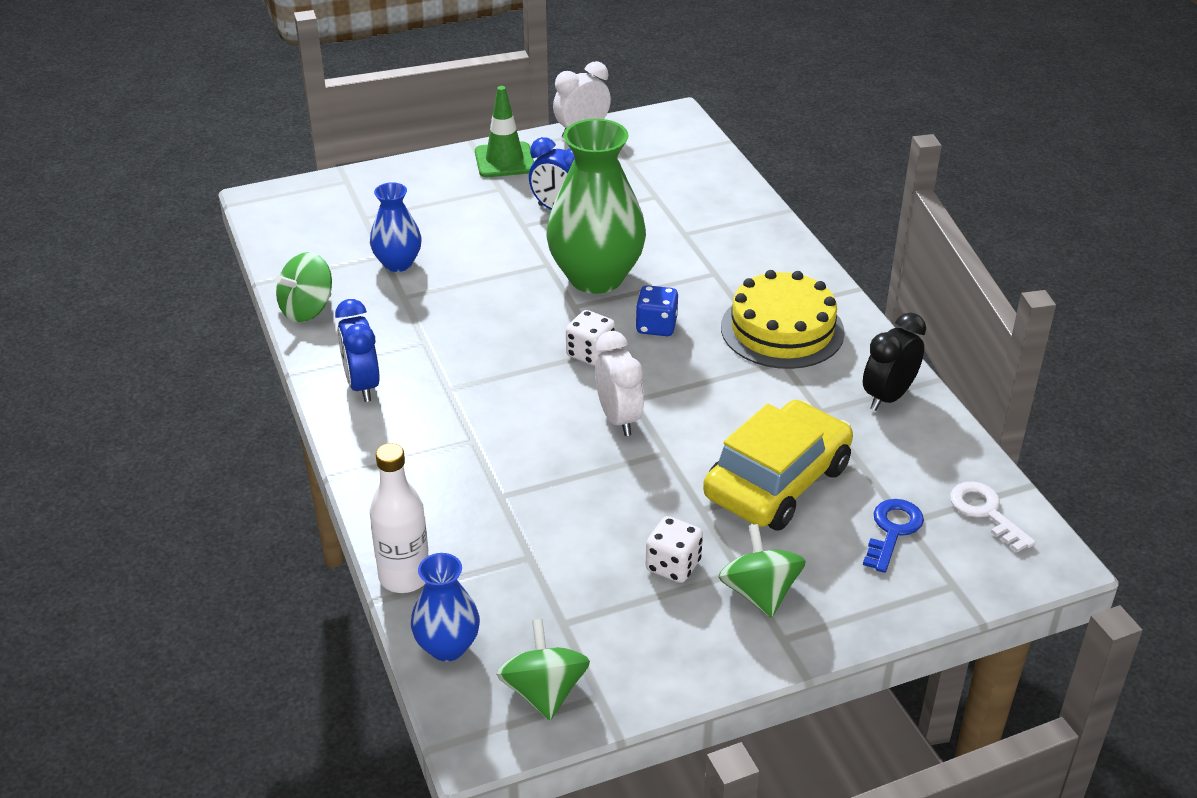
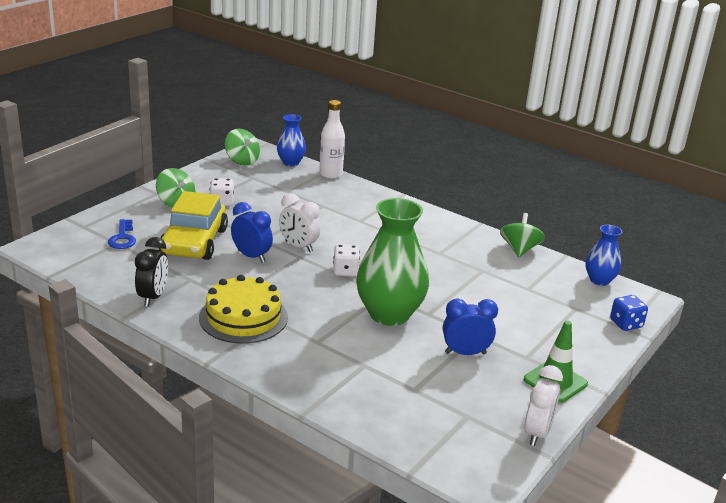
camera: 145 degrees right, 10 degrees down
(362, 385) = (440, 226): blue clock -> blue clock (251, 256)
(398, 263) = (512, 286): blue vase -> blue vase (599, 280)
(656, 326) = (323, 296): blue dice -> blue dice (626, 324)
(985, 512) = (74, 257): white key -> none

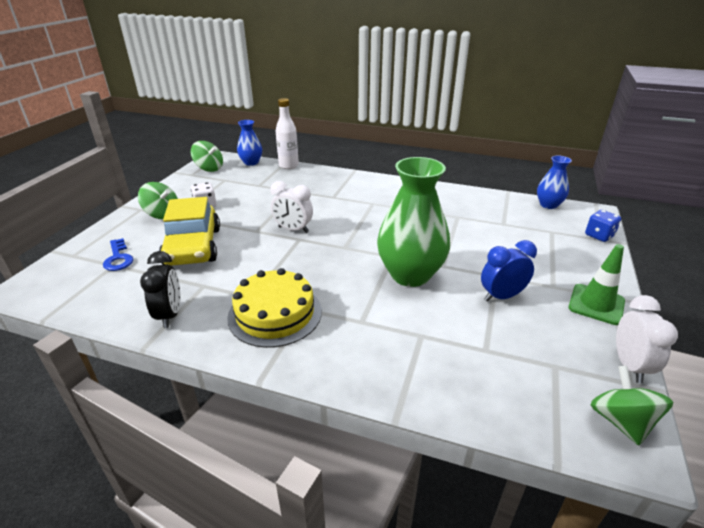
camera: 15 degrees left, 5 degrees up
(251, 256) = (254, 248): blue clock -> none
(345, 271) = (347, 243): white dice -> none
(519, 249) = (472, 194): green spinning top -> green spinning top (620, 421)

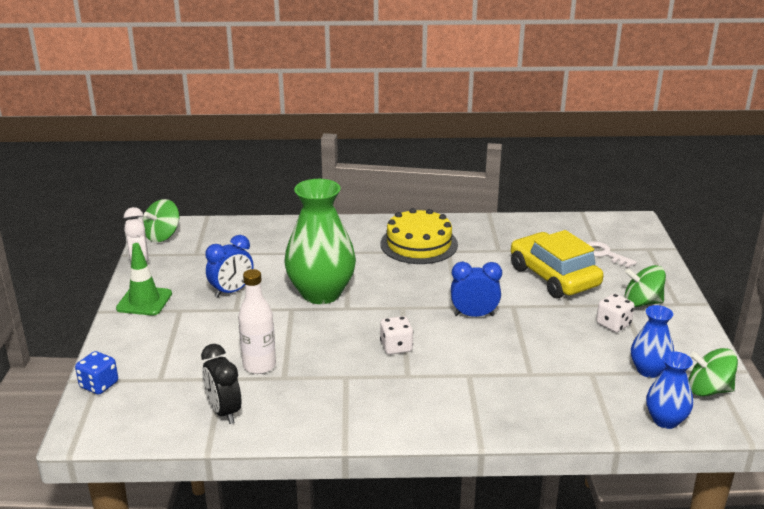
camera: 160 degrees right, 5 degrees down
(118, 258) = (604, 254): blue key -> white key
(170, 315) = (496, 229): black clock -> black clock (224, 411)
(288, 166) = (597, 427): white bottle -> white bottle (259, 365)
(293, 230) = (474, 315): white clock -> blue clock
(369, 220) = (396, 347): none -> white dice
(548, 205) = (149, 430): blue vase -> blue vase (649, 370)
(620, 421) = (162, 236): green spinning top -> green spinning top turned 60 degrees clockwise

